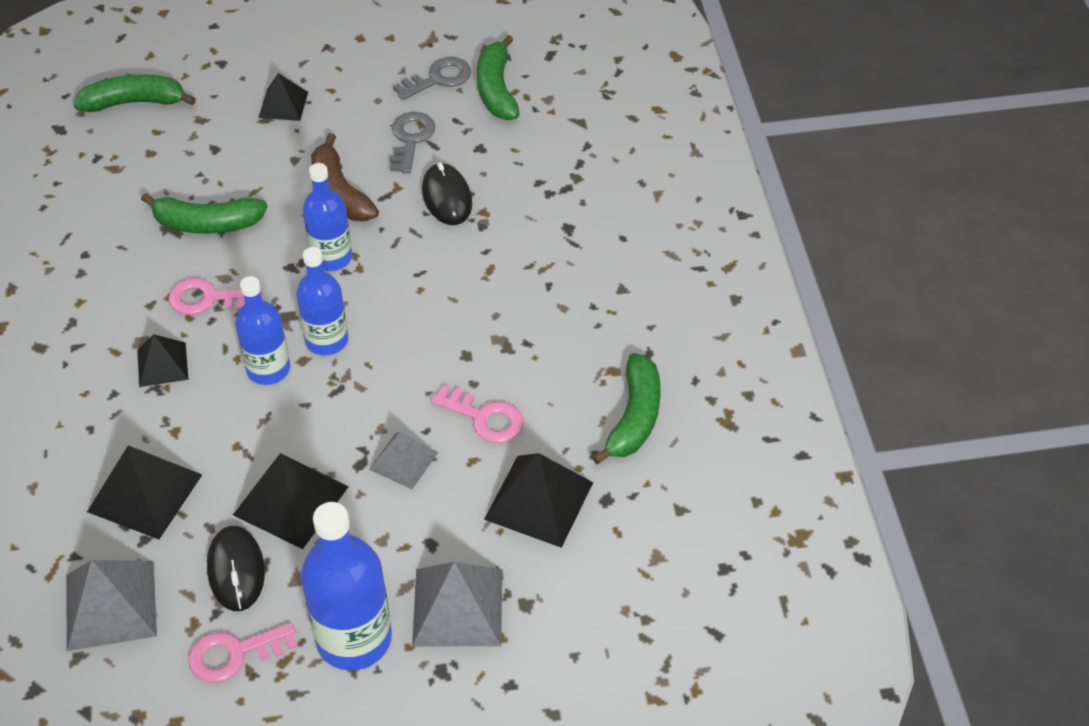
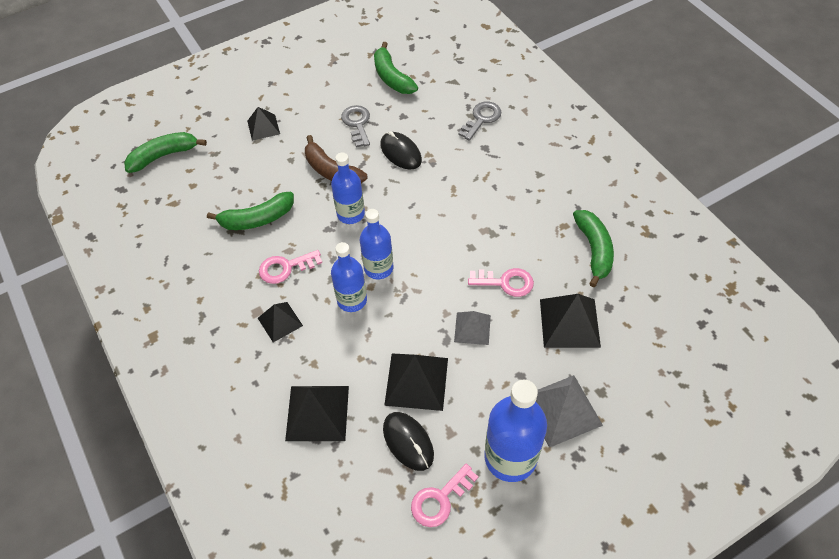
camera: 20 degrees left, 5 degrees up
(110, 605) = (338, 499): grey pyramid -> none
(438, 78) = (352, 81): grey key -> grey key (481, 119)

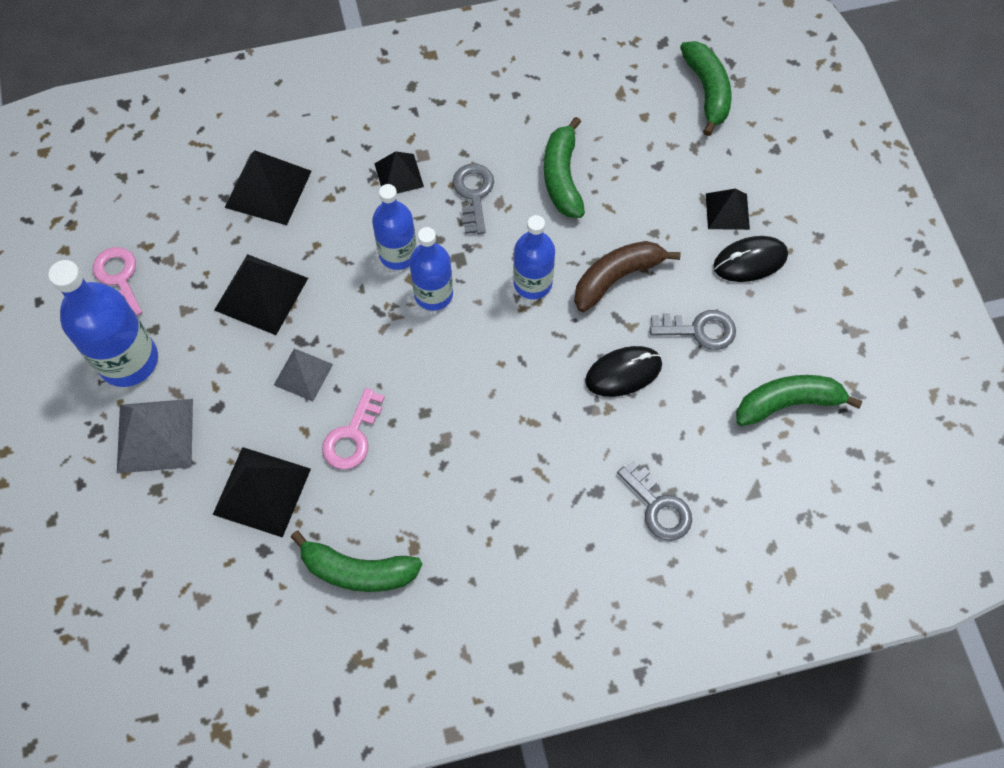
camera: 105 degrees right, 10 degrees up
(285, 268) = (473, 194): pink key -> grey key
(408, 442) = (194, 266): black mouse -> black mouse (750, 261)

